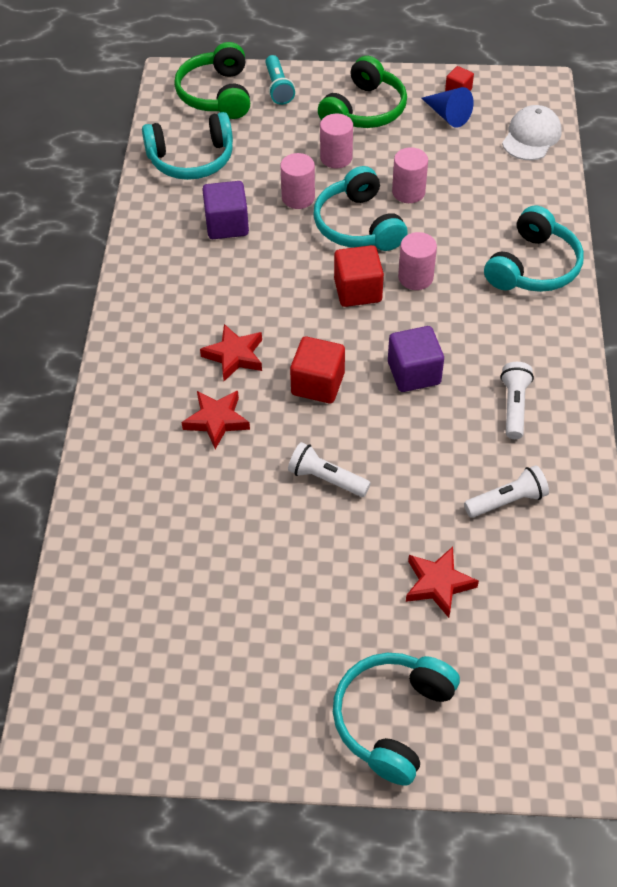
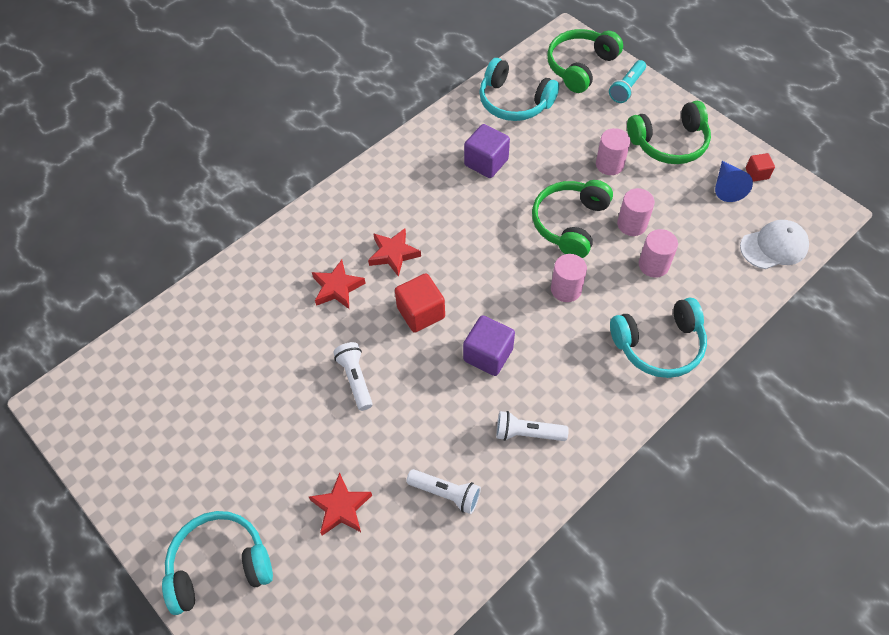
camera: 45 degrees right, 5 degrees up
(298, 198) = (552, 175): pink cylinder -> pink cylinder (653, 265)
(358, 225) = (570, 223): turquoise headphones -> green headphones
(358, 290) = (517, 269): red cube -> none
(514, 406) = (527, 433): white flashlight -> white flashlight turned 135 degrees counterclockwise

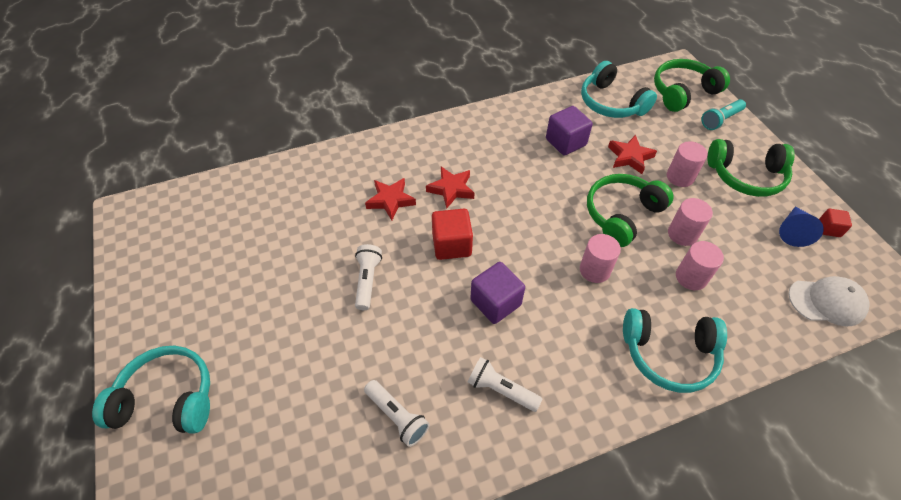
camera: 20 degrees right, 5 degrees down
(341, 507) = (297, 390): red star -> red star (630, 157)

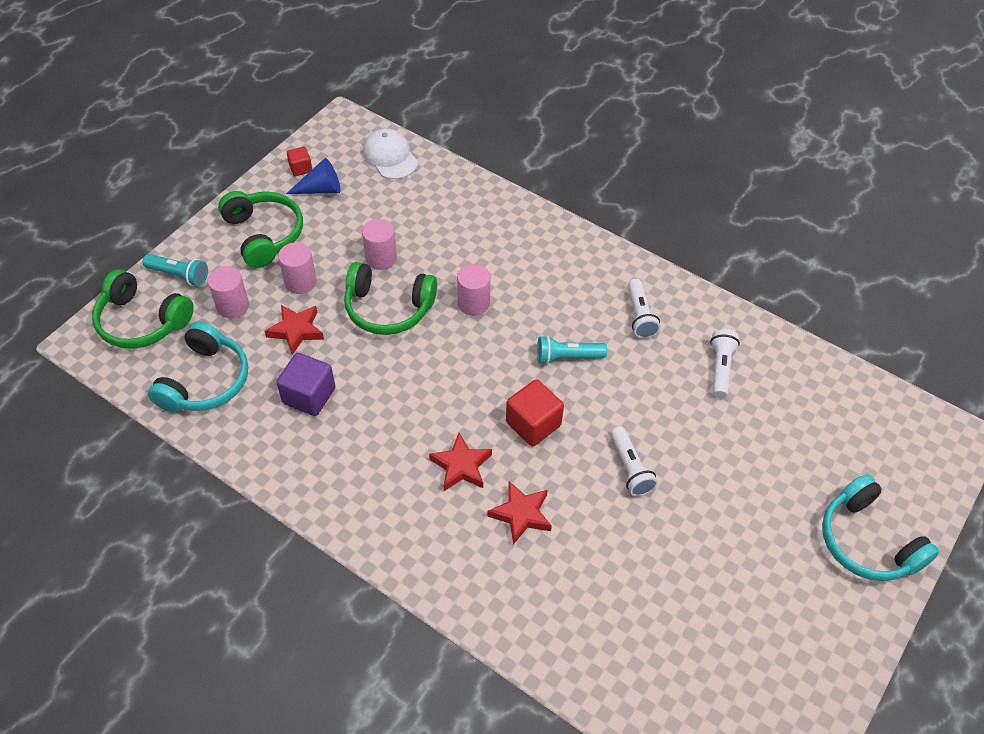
camera: 125 degrees left, 0 degrees up
(367, 280) = (630, 468): white flashlight -> white flashlight turned 75 degrees counterclockwise
(495, 302) = (567, 357): purple cube -> turquoise flashlight
(669, 354) = (519, 230): turquoise headphones -> none
(691, 277) = (429, 239): pink cylinder -> pink cylinder (232, 306)

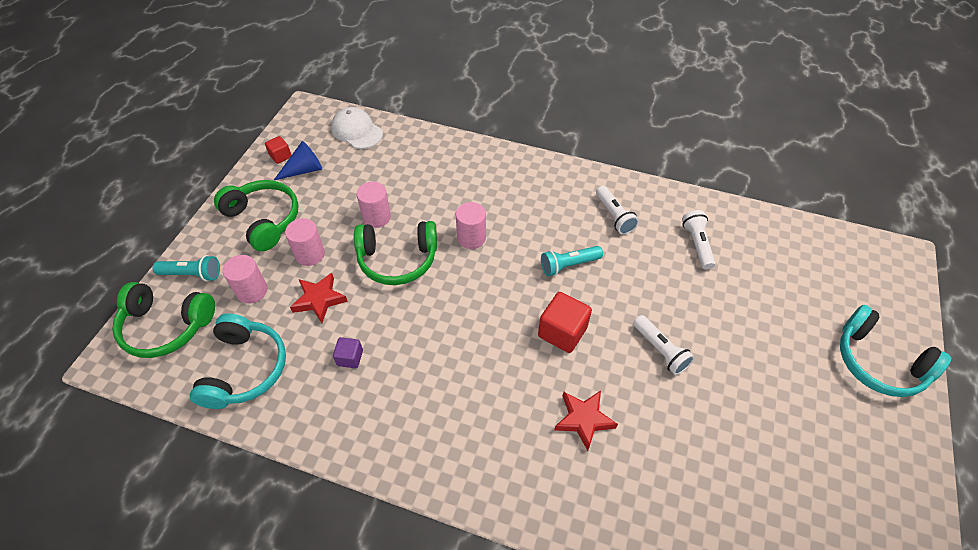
camera: 15 degrees left, 0 degrees up
(309, 396) = (350, 358): purple cube -> purple cube, size x0.56
(461, 466) = (513, 388): red star -> none

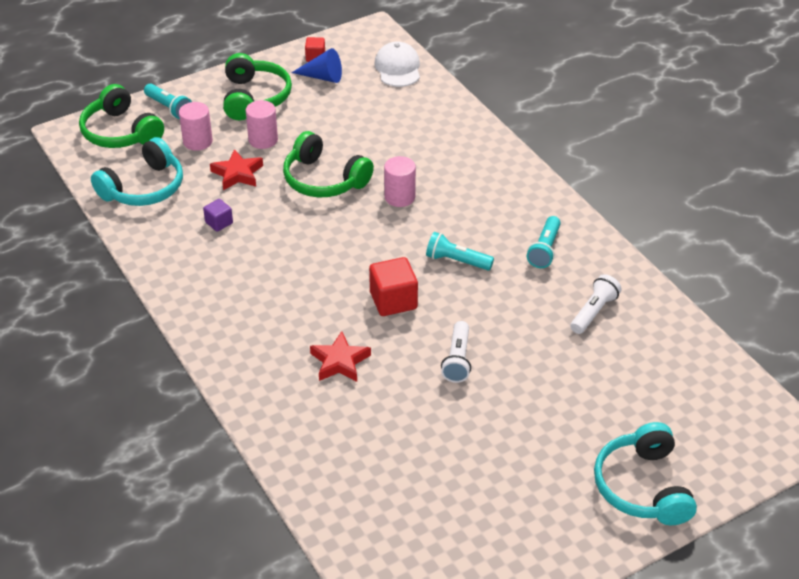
camera: 40 degrees right, 10 degrees down
(377, 217) = (341, 141): pink cylinder -> none
(614, 216) = (544, 250): white flashlight -> turquoise flashlight

